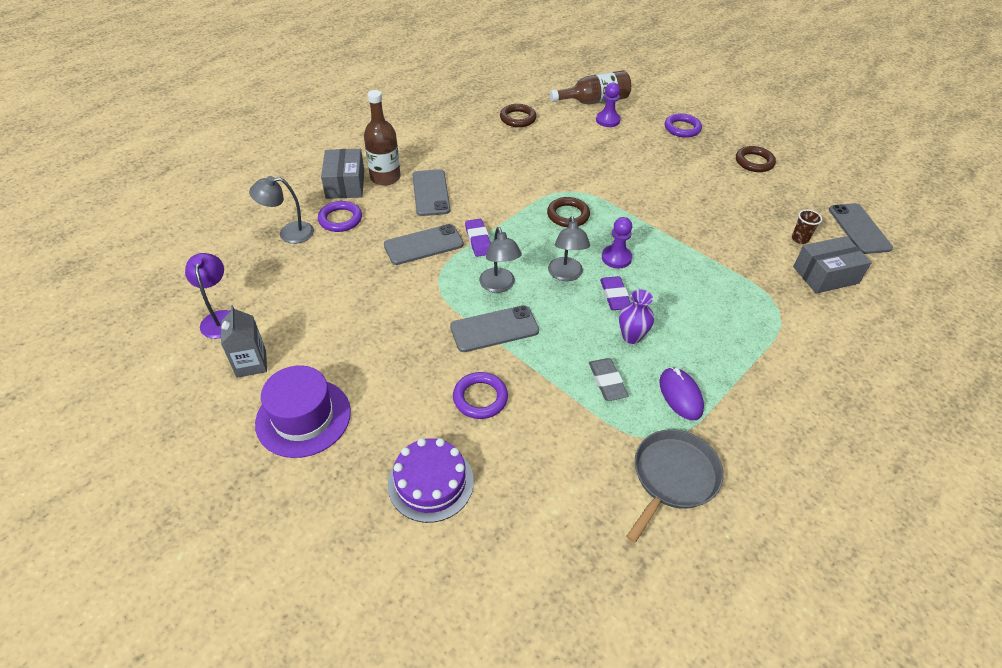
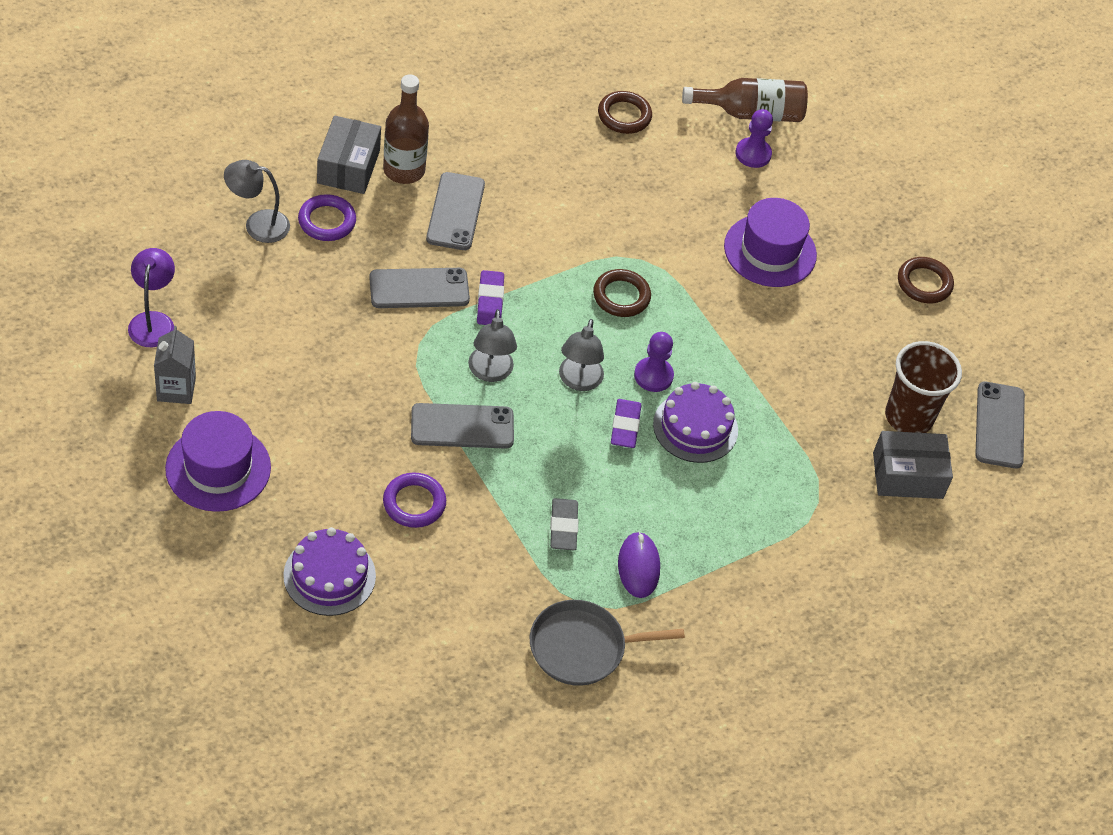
camera: 10 degrees right, 5 degrees up
(631, 336) = (619, 483): purple vase -> none
(649, 167) = (770, 251): none -> purple hat
(664, 283) = (695, 427): none -> purple cake
(673, 477) = (582, 647): grey pan -> grey pan turned 150 degrees counterclockwise
(682, 128) = (854, 197): purple ring -> none
(800, 239) = (908, 417): brown cup -> brown cup, size x2.14

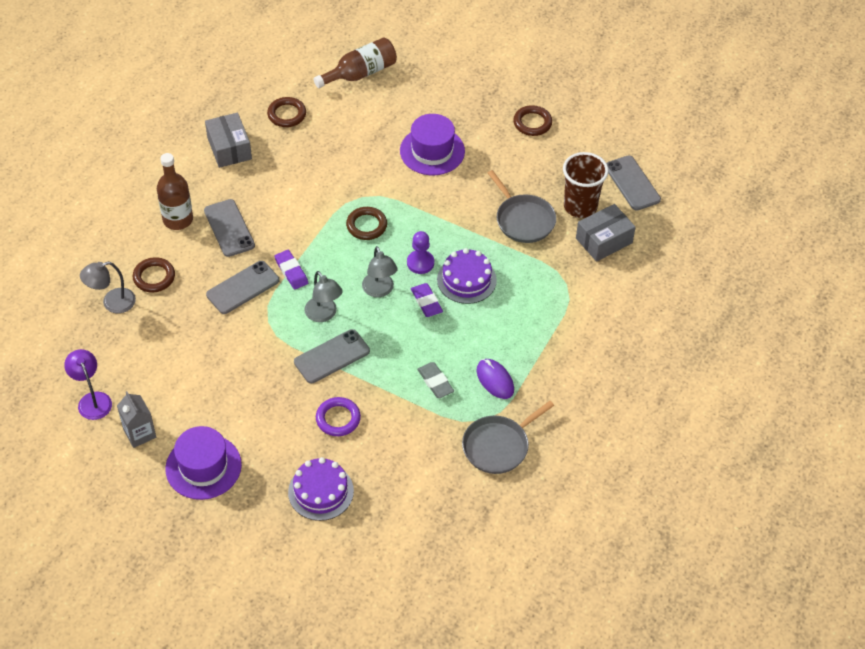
camera: 25 degrees left, 0 degrees up
(327, 221) = (154, 277): purple ring -> brown ring
(348, 166) = (141, 236): grey box -> grey box (229, 148)
(753, 154) = (380, 98): purple pawn -> none
(822, 394) = (523, 220): none -> grey pan

